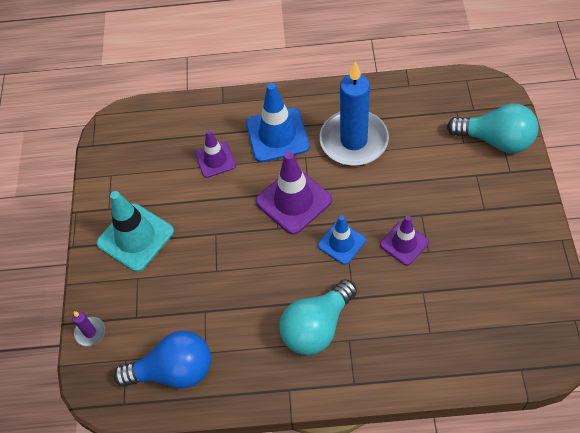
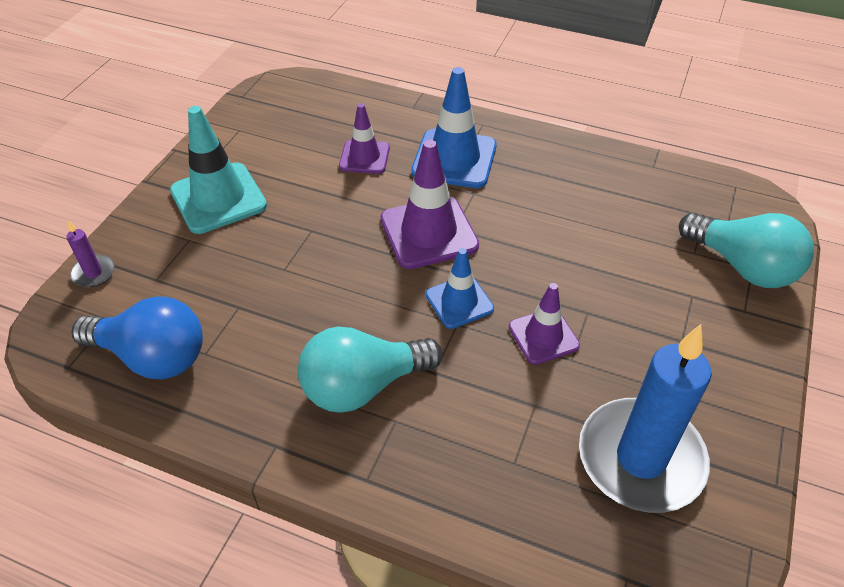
camera: 20 degrees right, 10 degrees down
(353, 141) = (546, 198): blue candle -> blue candle (640, 458)

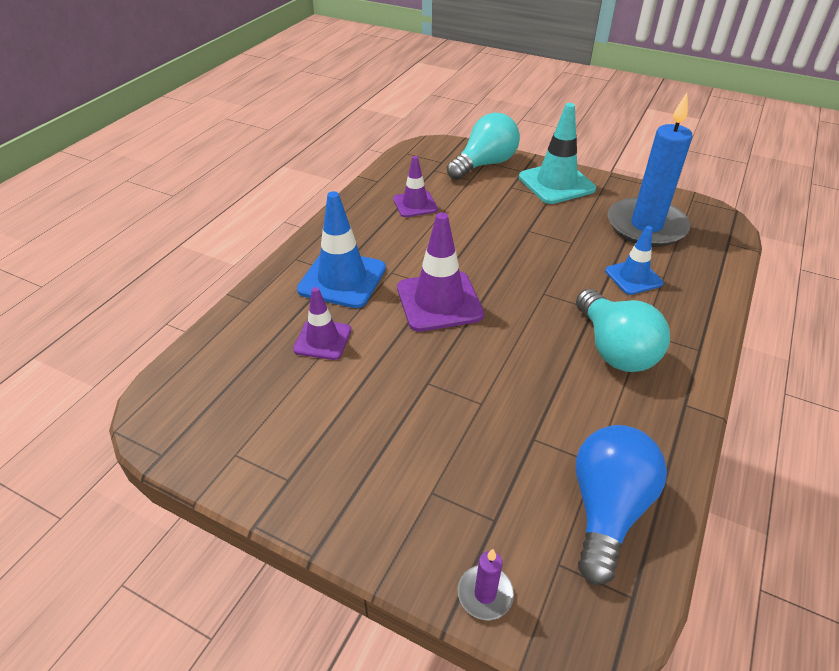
camera: 85 degrees left, 5 degrees down
(218, 198) = (364, 466): turquoise traffic cone -> turquoise traffic cone (556, 183)
(459, 302) = (521, 290): blue traffic cone -> blue traffic cone (633, 277)
(543, 336) = (552, 252): purple traffic cone -> purple traffic cone (415, 204)

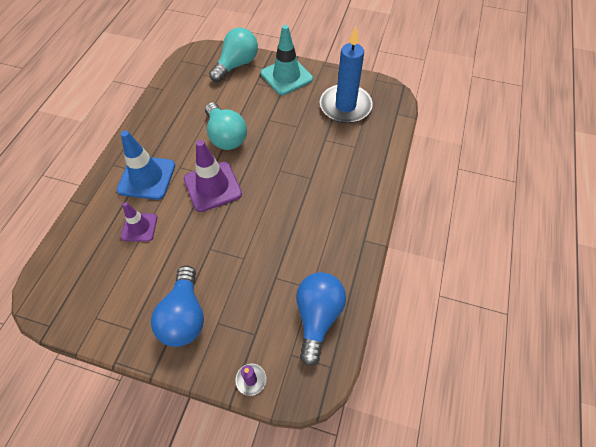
camera: 10 degrees left, 15 degrees up
(378, 473) = (184, 316): none -> blue light bulb
(415, 204) = (190, 107): purple traffic cone -> none
(614, 348) = (323, 206): turquoise light bulb -> turquoise light bulb (226, 136)
(633, 277) = (336, 150): blue traffic cone -> none

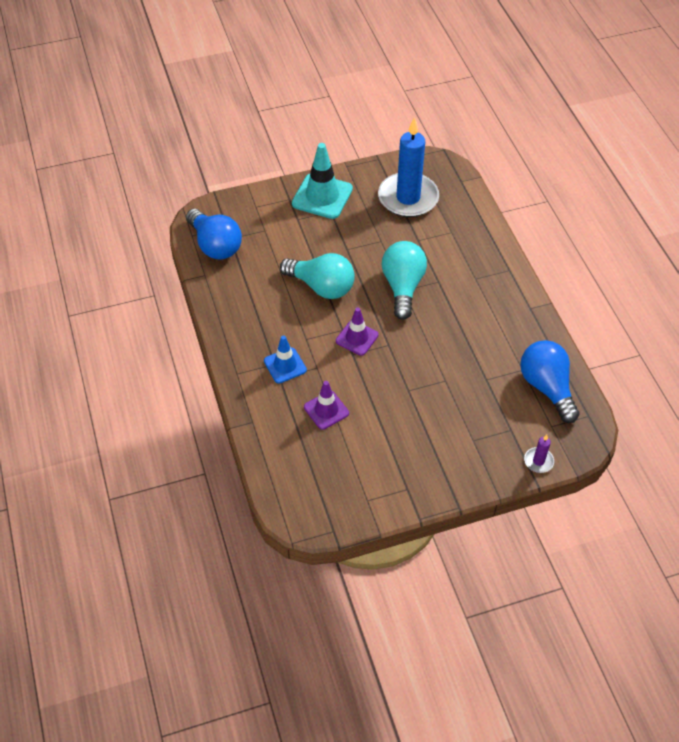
camera: 35 degrees left, 5 degrees down
(147, 177) = (285, 365): blue traffic cone -> blue traffic cone, size x0.61
(184, 316) = (441, 452): blue light bulb -> blue light bulb (215, 245)
(212, 186) = (357, 338): purple traffic cone -> purple traffic cone, size x0.61
(237, 65) = (258, 210): turquoise light bulb -> turquoise light bulb (402, 287)

